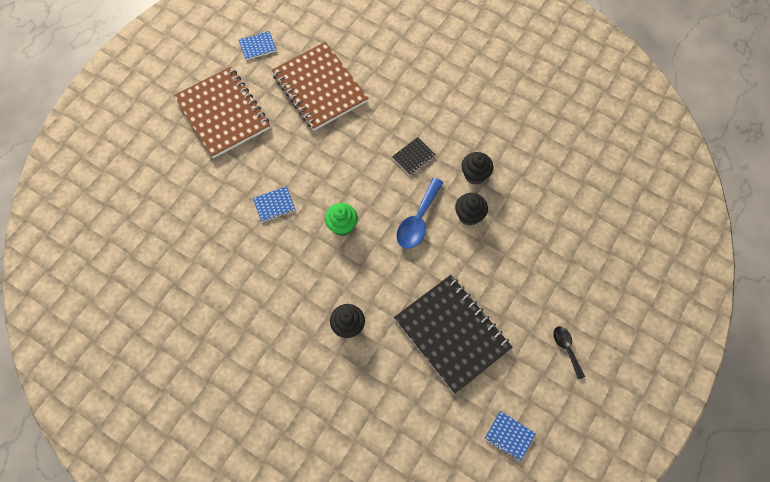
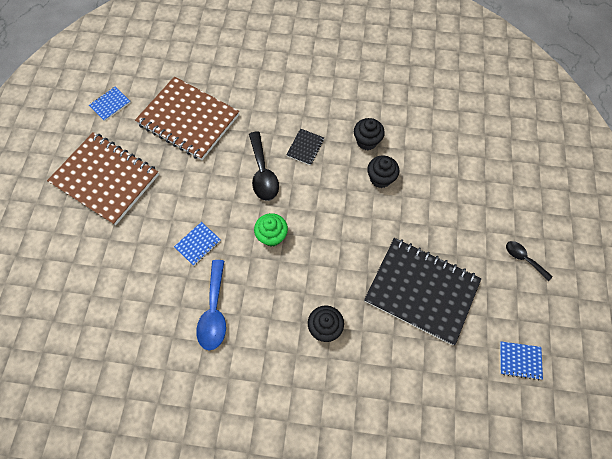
camera: 25 degrees left, 0 degrees up
(362, 165) = (263, 173): none -> black spoon
(418, 220) = (338, 202): blue spoon -> blue spoon (214, 311)

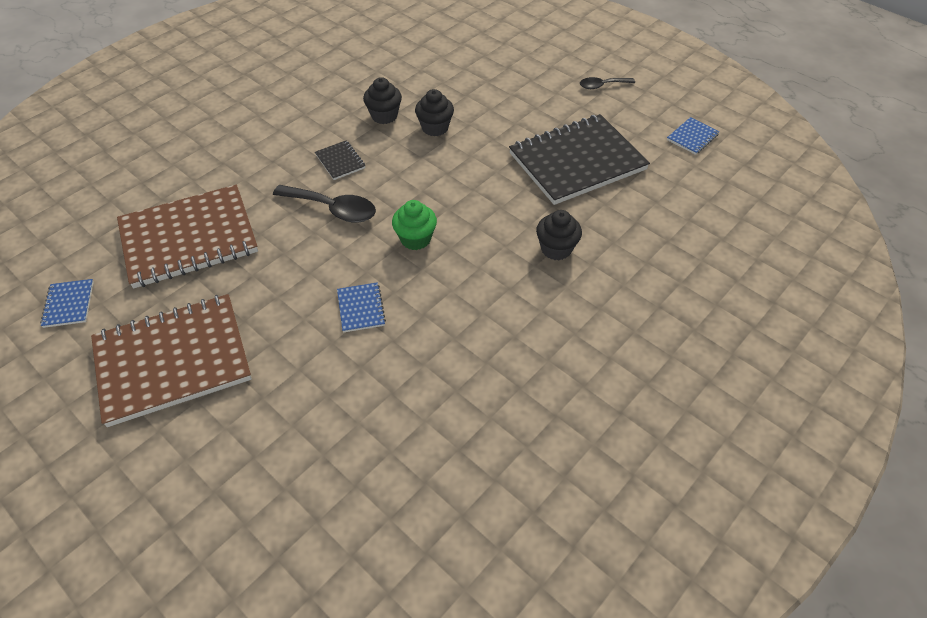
camera: 55 degrees left, 15 degrees down
(214, 311) = (459, 334): blue spoon -> none

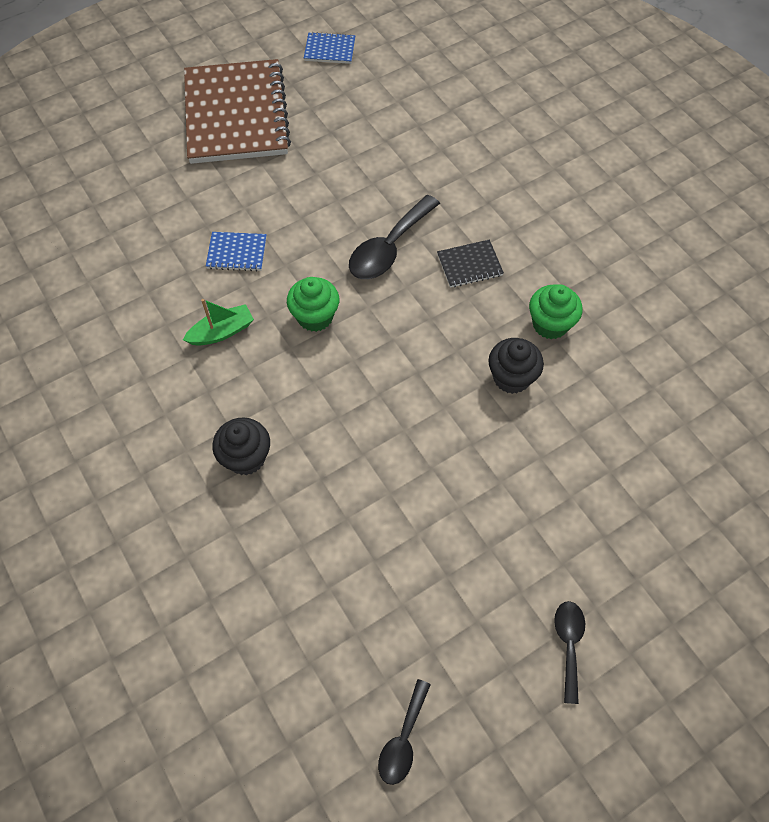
camera: 105 degrees right, 10 degrees up
(189, 238) = (384, 128): brown notebook -> none
(384, 116) = (550, 324): black cupcake -> green cupcake
(450, 295) = (222, 332): none -> green boat
(577, 162) = (394, 538): black notebook -> none
(692, 137) = (403, 739): blue notebook -> black spoon

